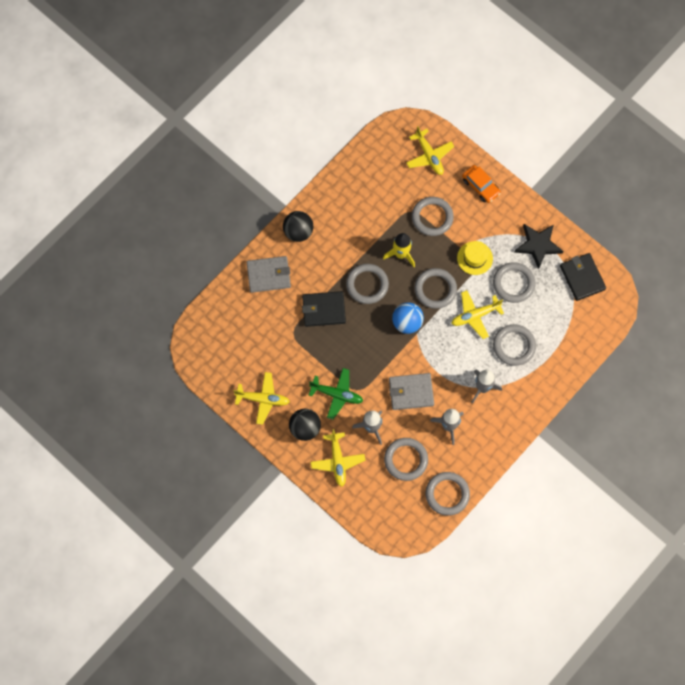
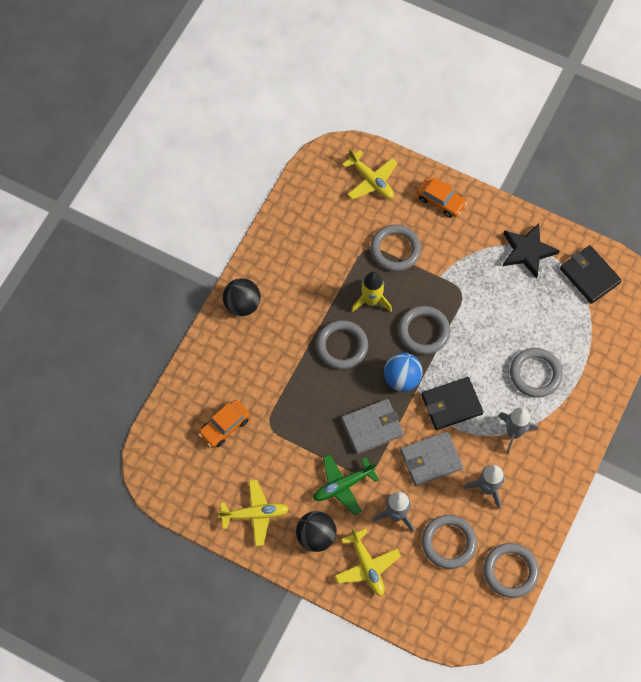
camera: 15 degrees left, 5 degrees down
(258, 325) = (224, 426): none -> orange car
(269, 275) = (221, 364): grey wallet -> grey wallet (372, 427)
(323, 310) = (298, 388): black wallet -> black wallet (451, 405)
(337, 394) = (343, 485): green plane -> green plane turned 150 degrees clockwise
(475, 258) = (459, 284): yellow hat -> none
(475, 315) = (479, 350): yellow plane -> none
(513, 283) = (513, 302): grey ring -> none

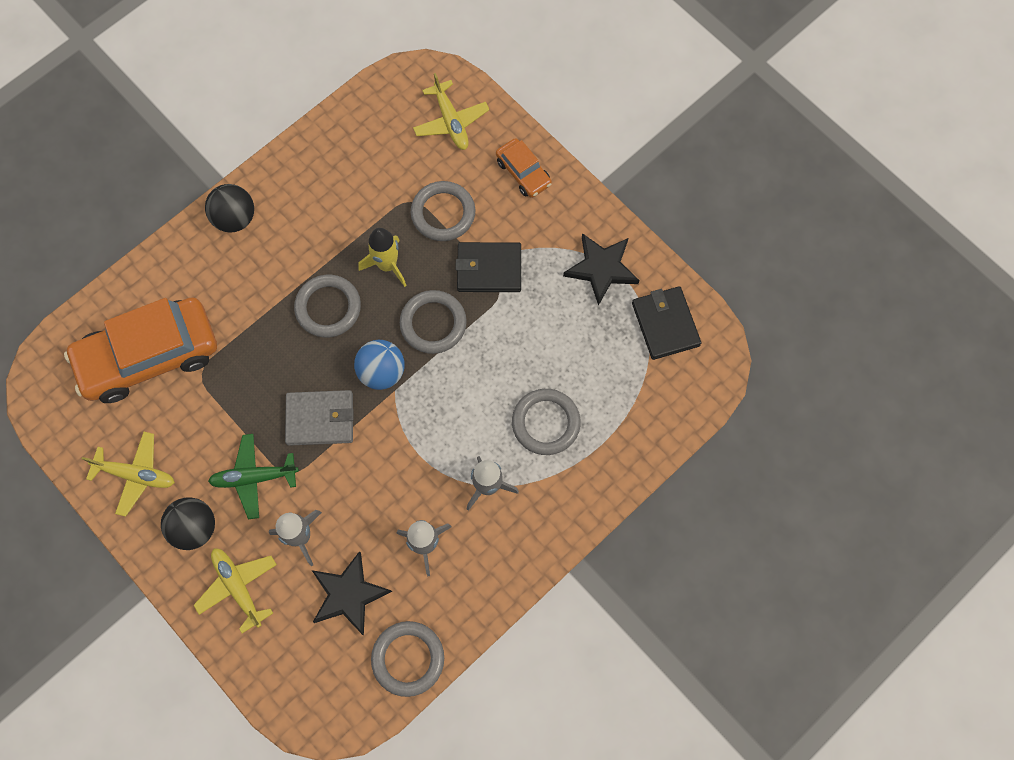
camera: 20 degrees right, 5 degrees up
(224, 426) = (149, 356): orange car -> orange car, size x2.11
(367, 566) = (238, 587): yellow plane -> yellow plane turned 150 degrees clockwise
(431, 460) = (372, 484): grey wallet -> none
(448, 542) = (348, 594): grey ring -> black star
(451, 405) = (427, 425): black wallet -> black wallet (489, 269)

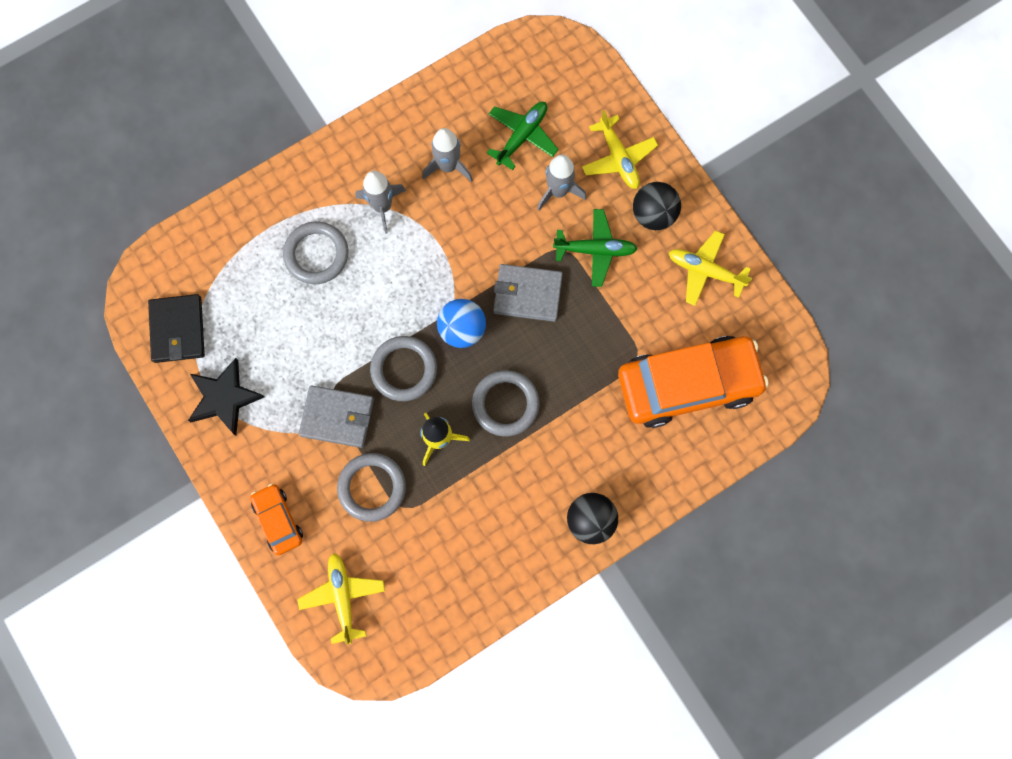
camera: 170 degrees left, 5 degrees up
(348, 594) = (522, 136): black star -> green plane
(408, 659) = (479, 78): grey ring -> none
(489, 269) = (337, 417): black wallet -> grey wallet

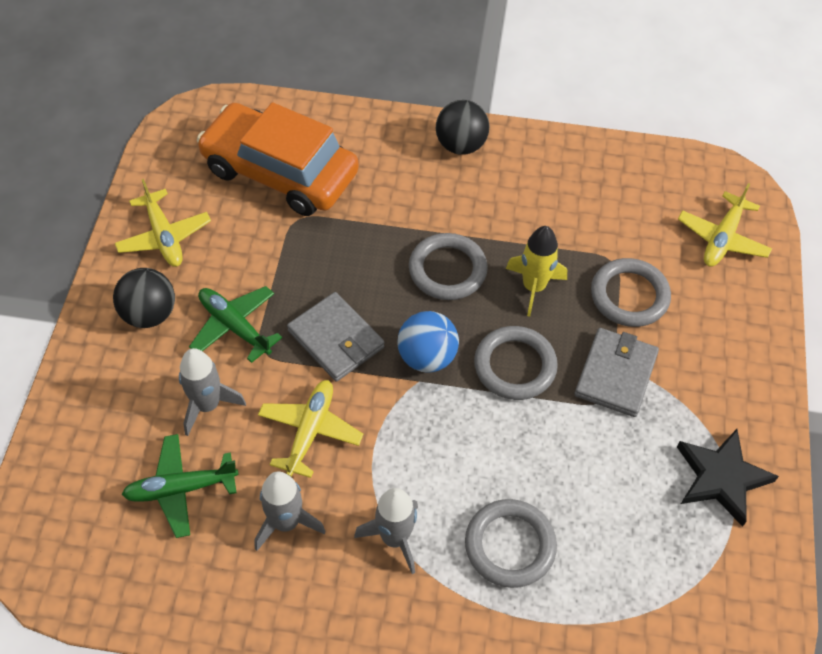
camera: 140 degrees left, 20 degrees down
(178, 330) = (728, 588): black wallet -> none
(278, 520) = (741, 333): orange car -> none
(337, 417) = (615, 374): grey wallet -> grey wallet turned 60 degrees clockwise
(618, 158) = (118, 388): yellow plane -> yellow plane (310, 431)

